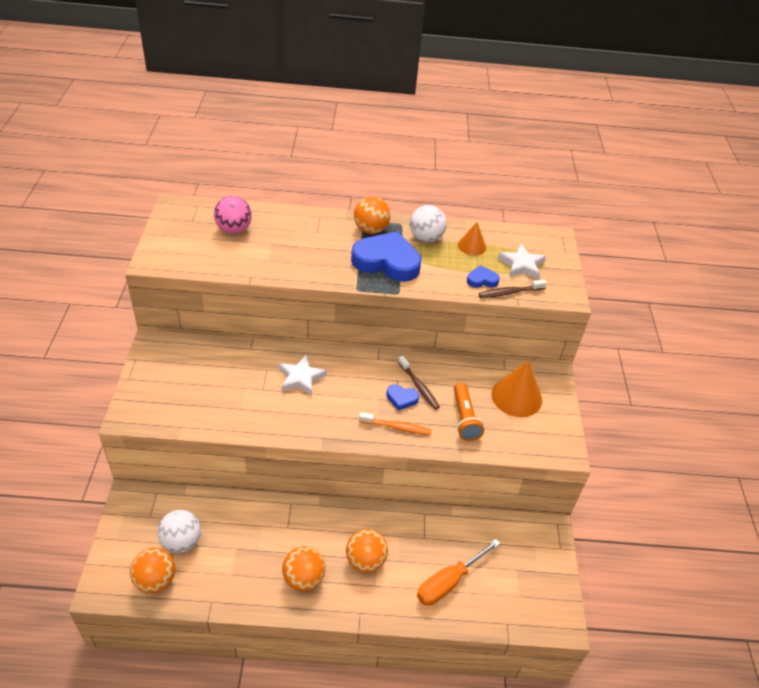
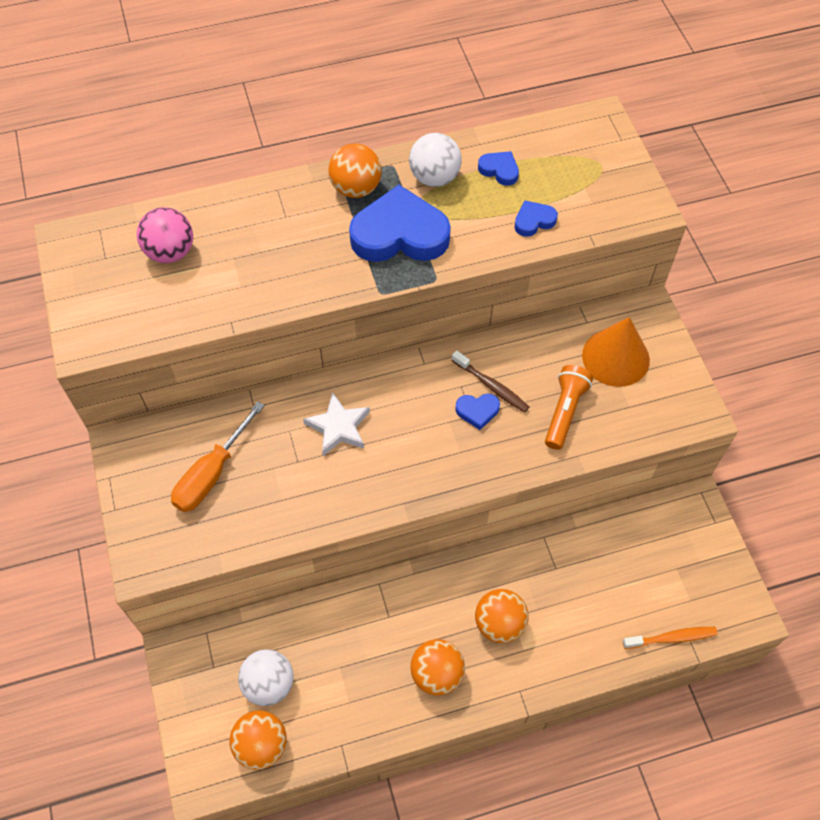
camera: 15 degrees left, 15 degrees up
(397, 427) = (488, 454): orange toothbrush -> orange toothbrush (672, 638)
(448, 582) = (605, 614): orange screwdriver -> orange screwdriver (211, 474)
(464, 418) = (565, 411): orange flashlight -> orange flashlight turned 135 degrees counterclockwise
(472, 246) = (499, 170): orange cone -> blue heart
(509, 292) = (576, 229): brown toothbrush -> none
(521, 265) = (574, 179): white star -> none

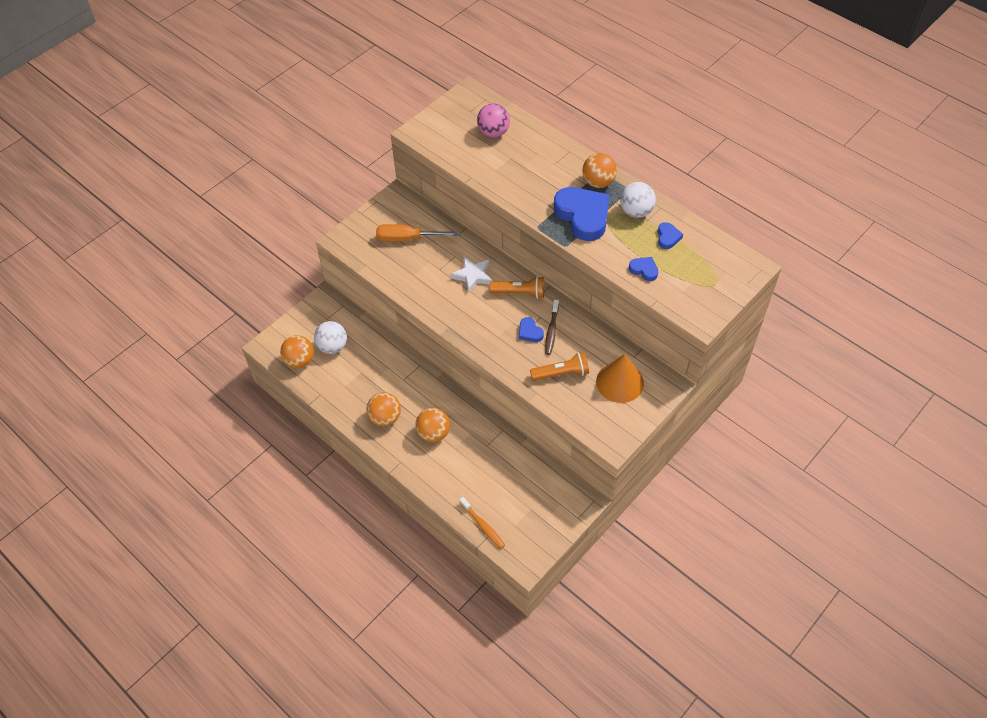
camera: 60 degrees right, 5 degrees down
(407, 388) = (519, 293): none -> orange flashlight

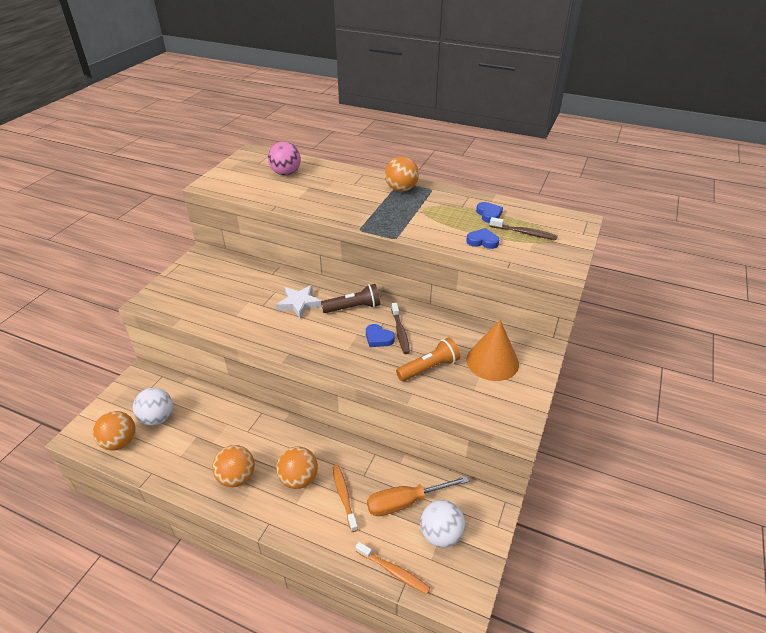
camera: 20 degrees left, 15 degrees down
(407, 239) = (220, 287): orange screwdriver -> orange screwdriver (405, 502)
(465, 458) = (344, 496): none -> orange toothbrush
(519, 293) = (353, 308): orange flashlight -> brown flashlight
(583, 216) = (400, 214): blue heart -> none
(636, 211) = (448, 202): white ball -> white ball (441, 534)
(689, 269) = (524, 233): none -> brown toothbrush

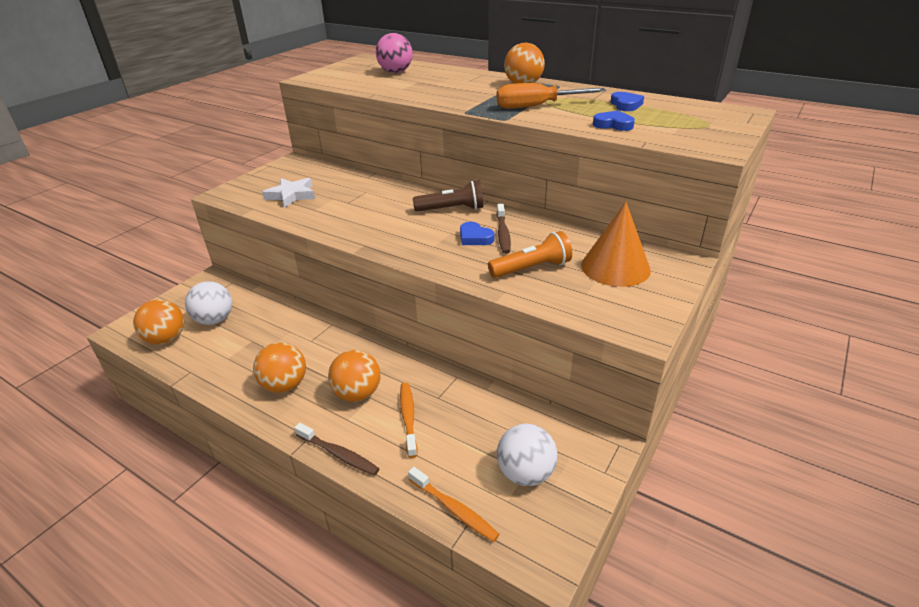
camera: 10 degrees right, 5 degrees down
(299, 303) = (390, 203): white star -> white star (291, 195)
(405, 502) = (485, 432): orange screwdriver -> orange screwdriver (536, 106)
(524, 233) = (669, 120): brown toothbrush -> brown toothbrush (339, 454)

